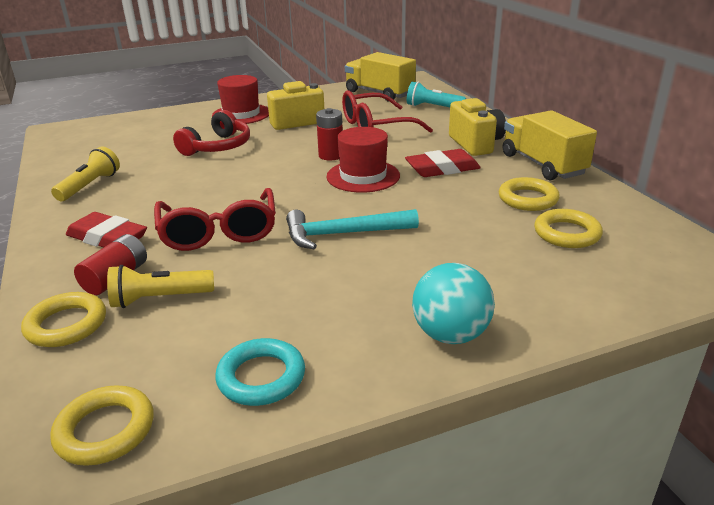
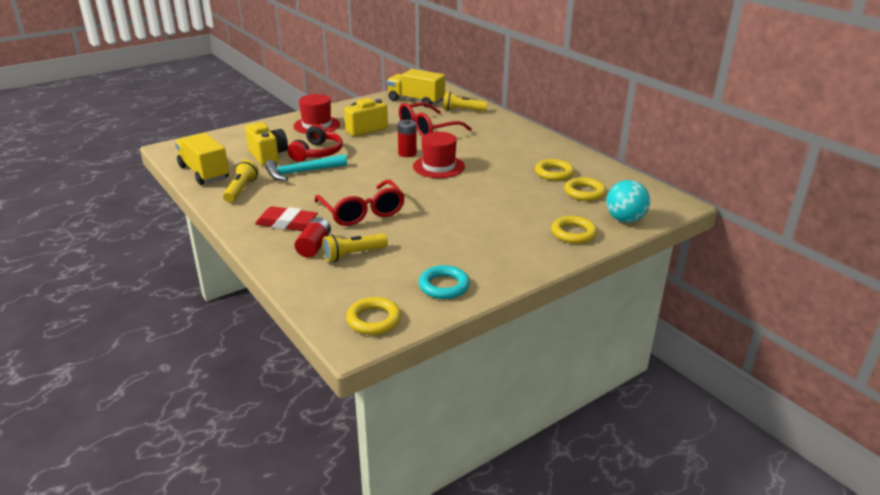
camera: 15 degrees left, 0 degrees up
(66, 325) = (304, 275): yellow ring -> yellow ring (573, 233)
(343, 234) = (446, 206): turquoise hammer -> turquoise hammer (302, 172)
(433, 107) = (462, 110): turquoise flashlight -> yellow flashlight
(442, 169) = (490, 157): red eraser -> none
(450, 334) = (538, 253): turquoise ball -> turquoise ball (625, 219)
(475, 144) = (505, 137): yellow camera -> yellow camera (268, 156)
(542, 164) = (555, 149): yellow truck -> yellow truck (204, 172)

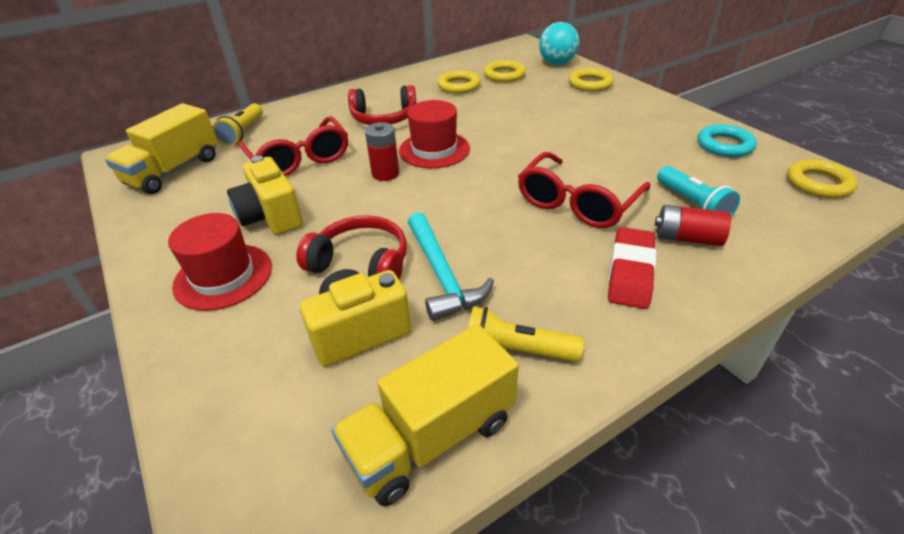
camera: 85 degrees left, 10 degrees up
(353, 255) = (692, 204): yellow flashlight -> turquoise flashlight
(362, 212) = (577, 203): red glasses -> red glasses turned 150 degrees clockwise
(487, 148) = (384, 118): none -> red headphones

